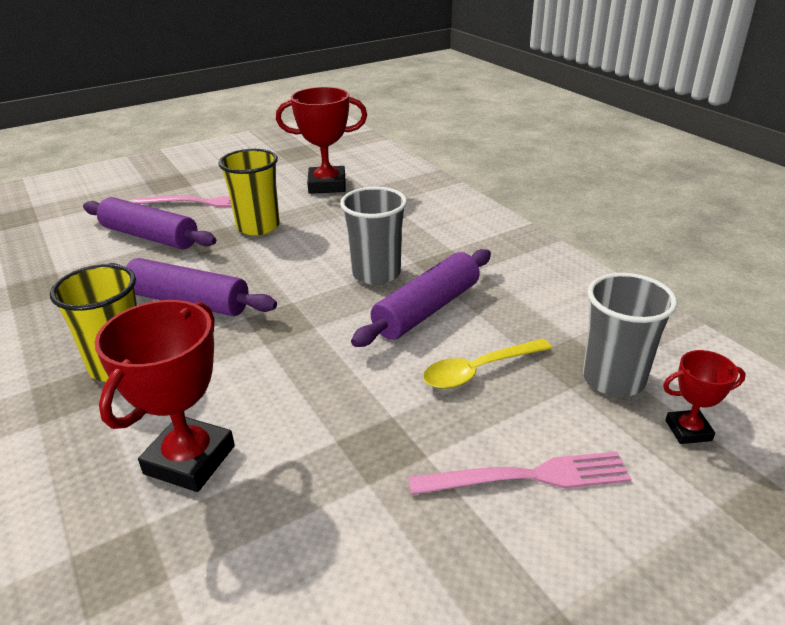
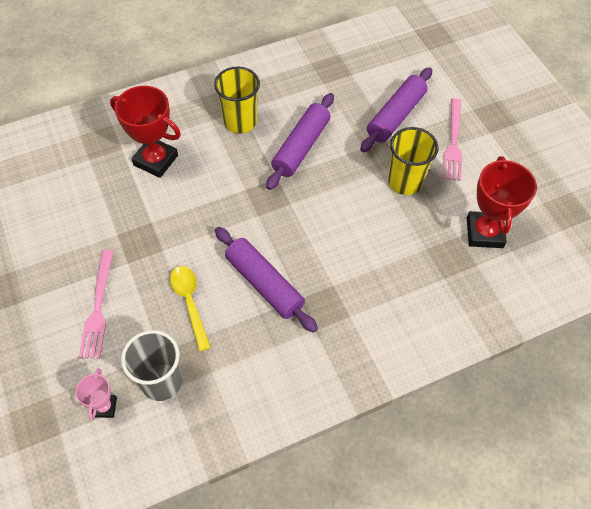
camera: 95 degrees right, 25 degrees up
(376, 273) = (319, 257): grey cup -> none
(688, 430) = (104, 407): red trophy -> pink trophy

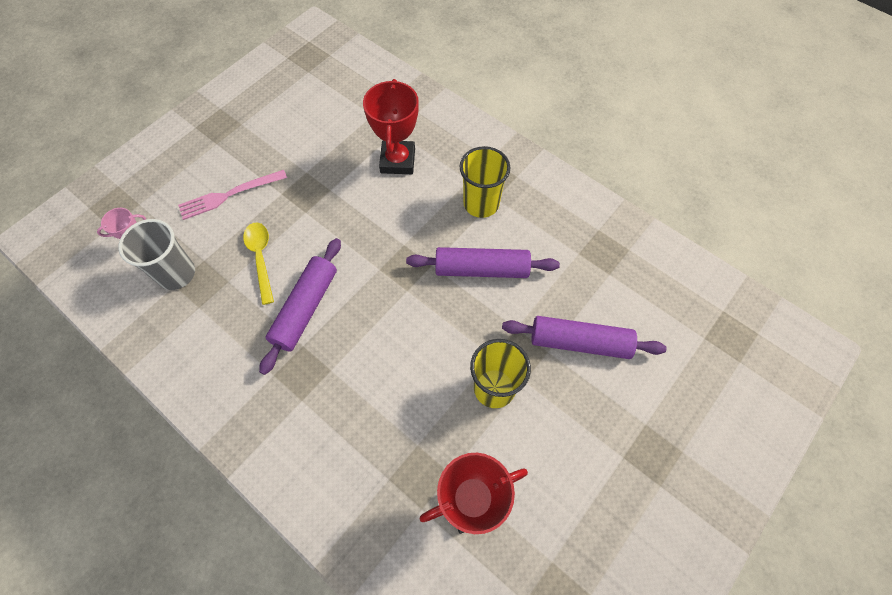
camera: 65 degrees right, 5 degrees up
(190, 303) = (261, 258): yellow spoon -> yellow spoon turned 60 degrees counterclockwise
(453, 142) = (581, 419): pink fork -> none

